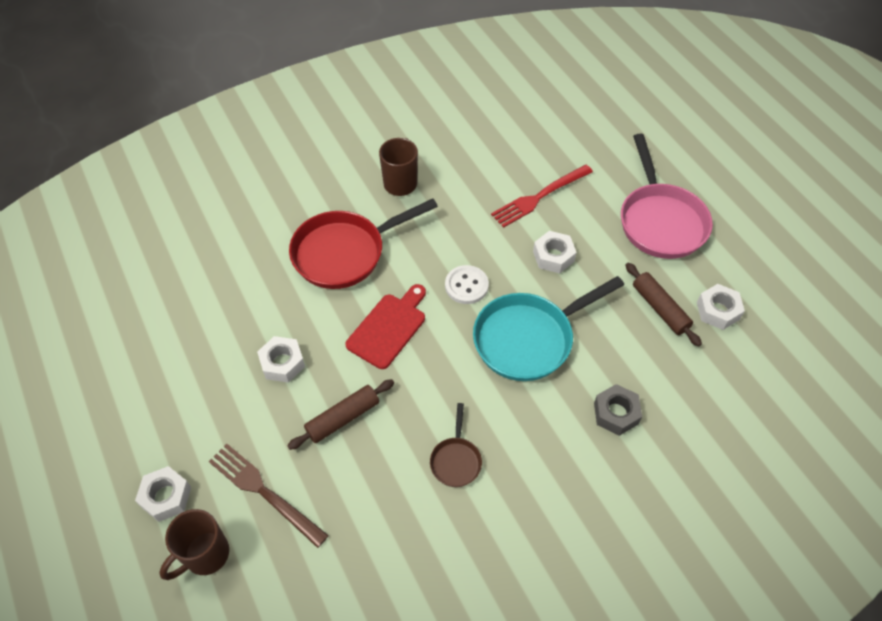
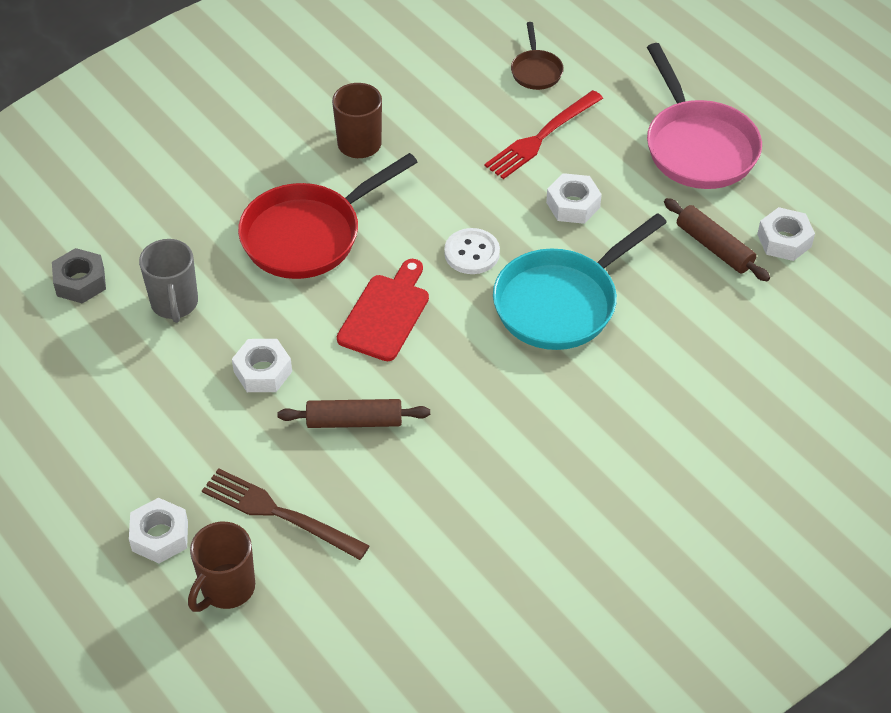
camera: 10 degrees left, 5 degrees down
(230, 295) = (174, 304): none -> grey mug
(343, 418) = (354, 421): brown rolling pin -> brown rolling pin turned 45 degrees clockwise
(456, 460) = (502, 446): brown pan -> brown pan (536, 71)
(616, 413) = (682, 369): grey nut -> grey nut (80, 282)

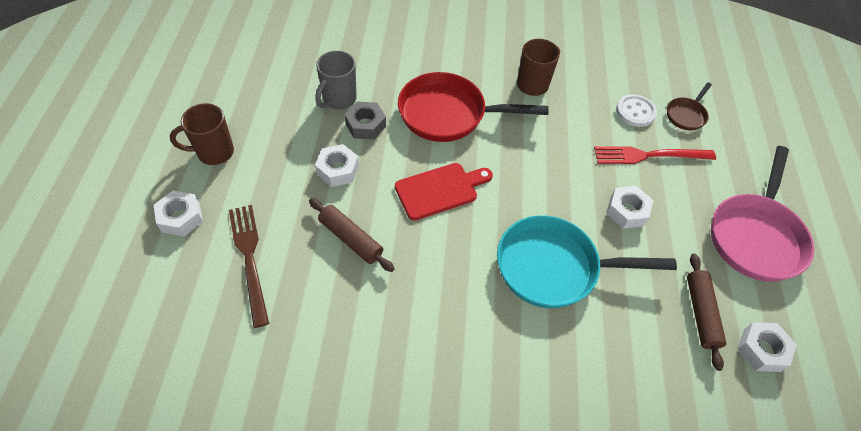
camera: 40 degrees right, 5 degrees up
(80, 282) = (310, 55): grey nut -> grey nut (365, 125)
(226, 589) = (172, 278): brown mug -> brown mug (214, 152)
(472, 253) = (530, 193): white button -> white button (635, 112)

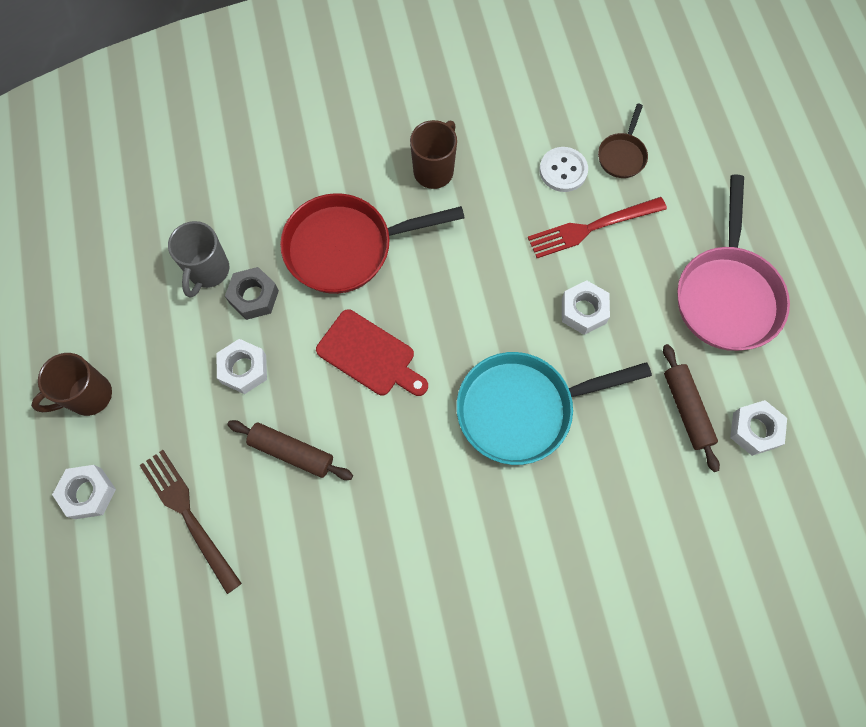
camera: 15 degrees left, 15 degrees up
(440, 190) = (370, 355): red cutting board -> red cutting board turned 75 degrees clockwise

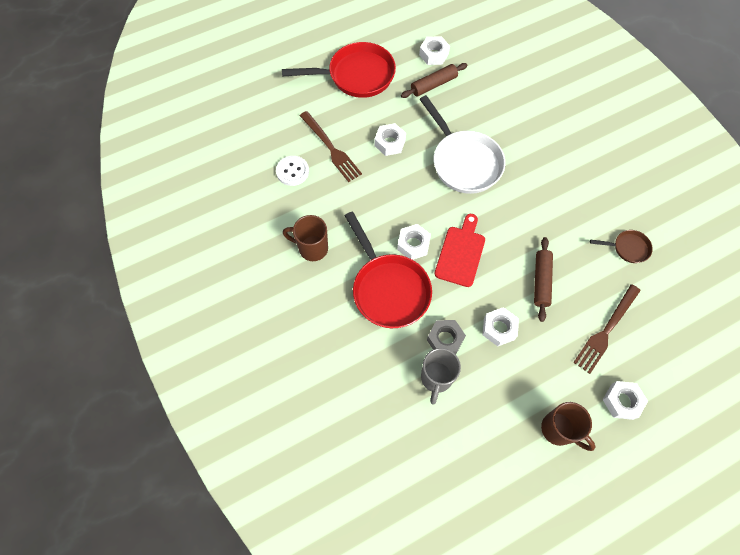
camera: 105 degrees left, 5 degrees down
(208, 271) = (436, 378): grey mug -> grey mug turned 105 degrees clockwise
(402, 296) = (413, 244): none -> white nut
(522, 409) = (463, 162): turquoise pan -> white pan
(592, 227) = (331, 148): red fork -> brown fork
(622, 155) = (272, 141): brown pan -> brown pan (628, 248)
(726, 295) = (356, 76): pink pan -> red pan

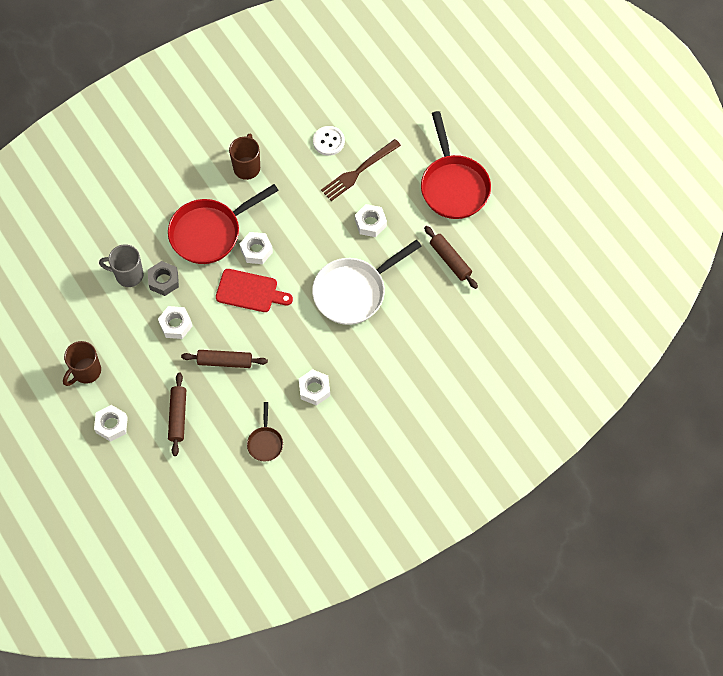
camera: 85 degrees right, 0 degrees up
(433, 54) = (493, 258): white nut -> white nut (314, 389)
(606, 330) = (178, 416): brown fork -> brown rolling pin

